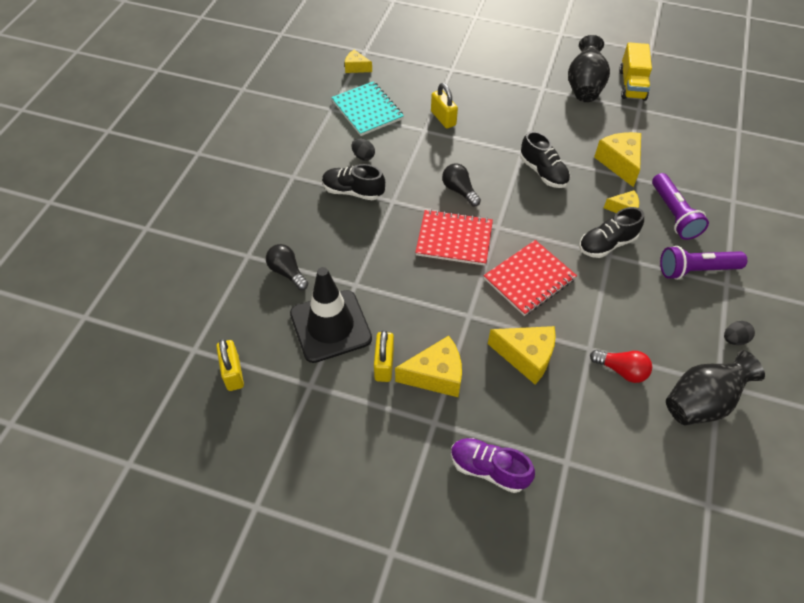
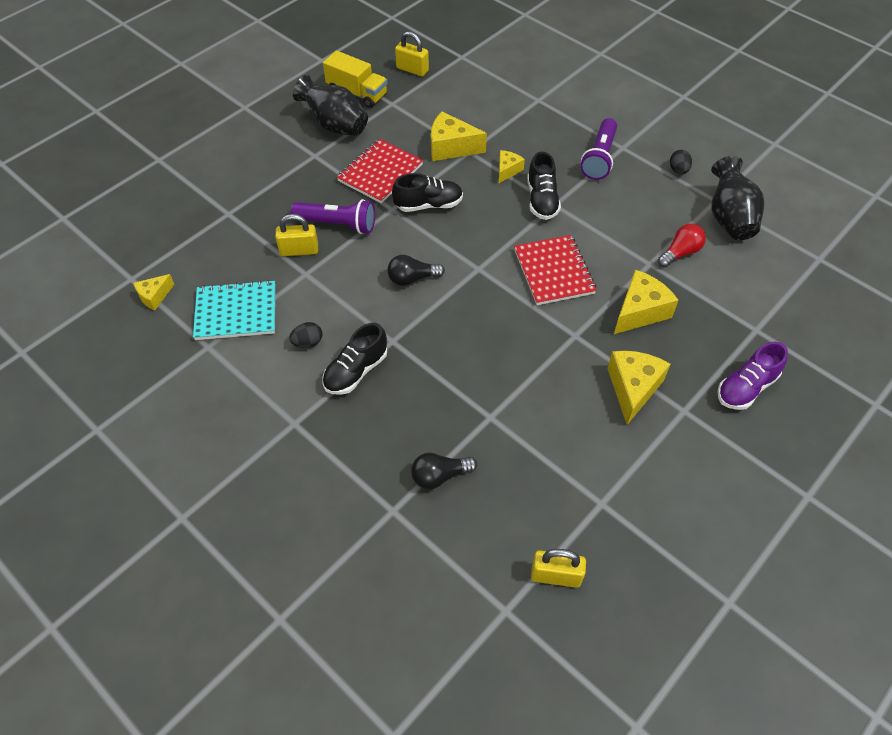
camera: 65 degrees left, 0 degrees up
(330, 326) = (534, 458): black traffic cone -> none
(384, 364) = (603, 427): yellow padlock -> yellow padlock (412, 69)
(454, 239) = (474, 309): red notebook -> red notebook (380, 173)
(673, 214) = (532, 142): purple flashlight -> purple flashlight (337, 224)

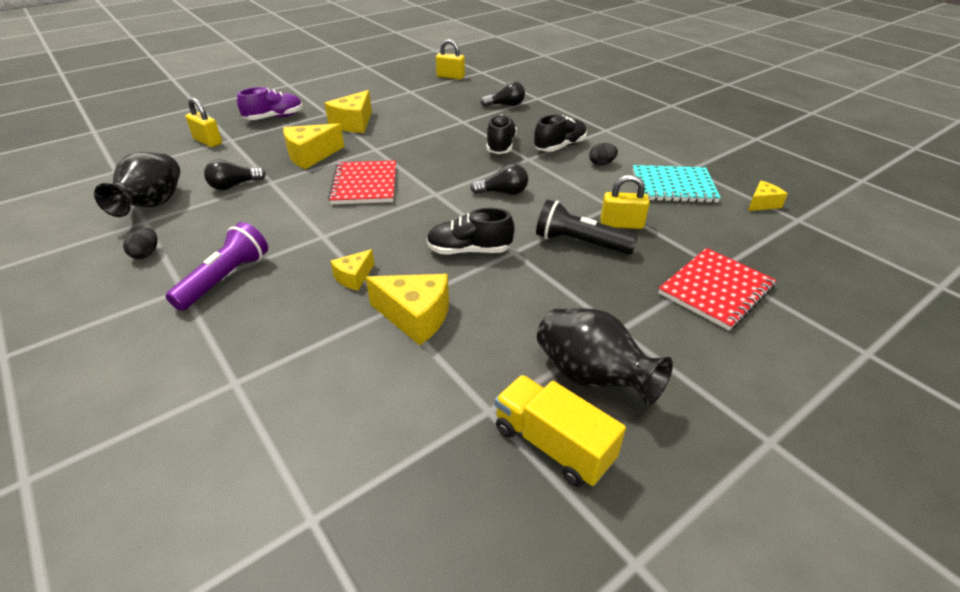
camera: 170 degrees left, 15 degrees down
(337, 224) = (580, 243): purple flashlight -> black flashlight
(380, 173) = (523, 293): red notebook -> red notebook (715, 290)
(412, 69) = (431, 494): yellow padlock -> yellow padlock (208, 141)
(542, 200) = (334, 241): black shoe -> black shoe (500, 146)
(680, 253) = (234, 185): red light bulb -> black light bulb

